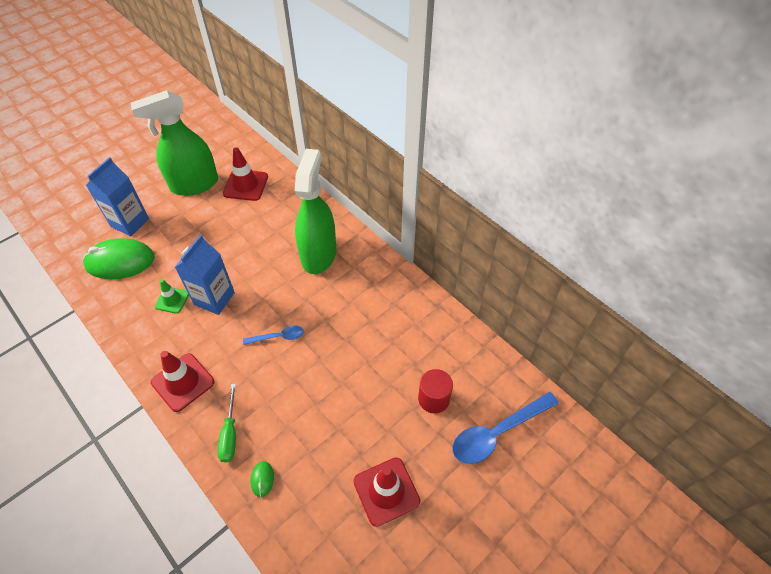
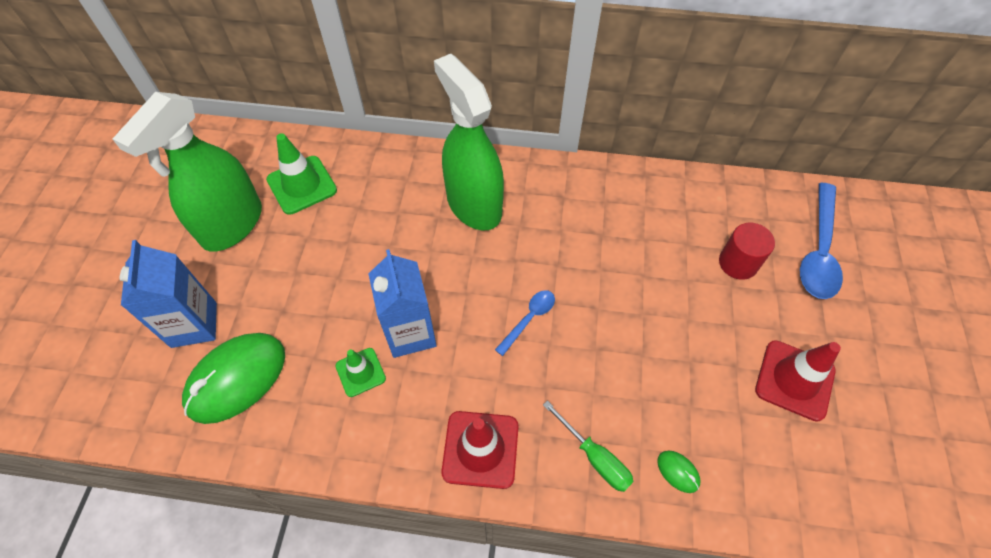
camera: 40 degrees left, 5 degrees up
(245, 185) = (302, 185): red traffic cone -> green traffic cone

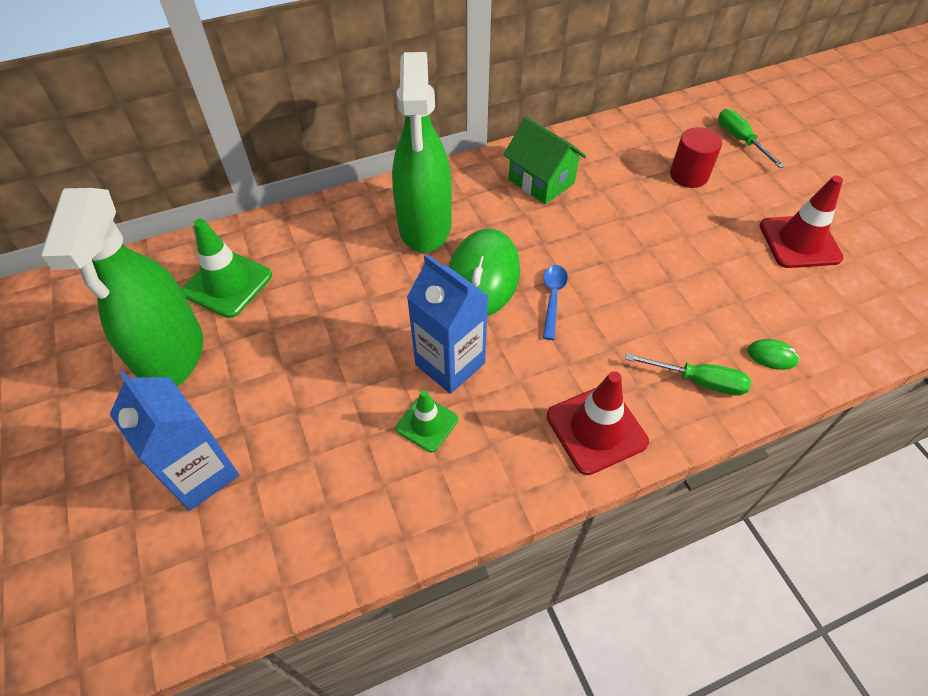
camera: 30 degrees left, 5 degrees down
(236, 379) = (294, 500): green mouse -> green mouse (483, 277)
(474, 204) = (425, 226): green spray bottle -> green spray bottle turned 120 degrees counterclockwise
(598, 208) = (541, 181): none -> green house
(818, 251) = (740, 140): blue spoon -> green screwdriver

